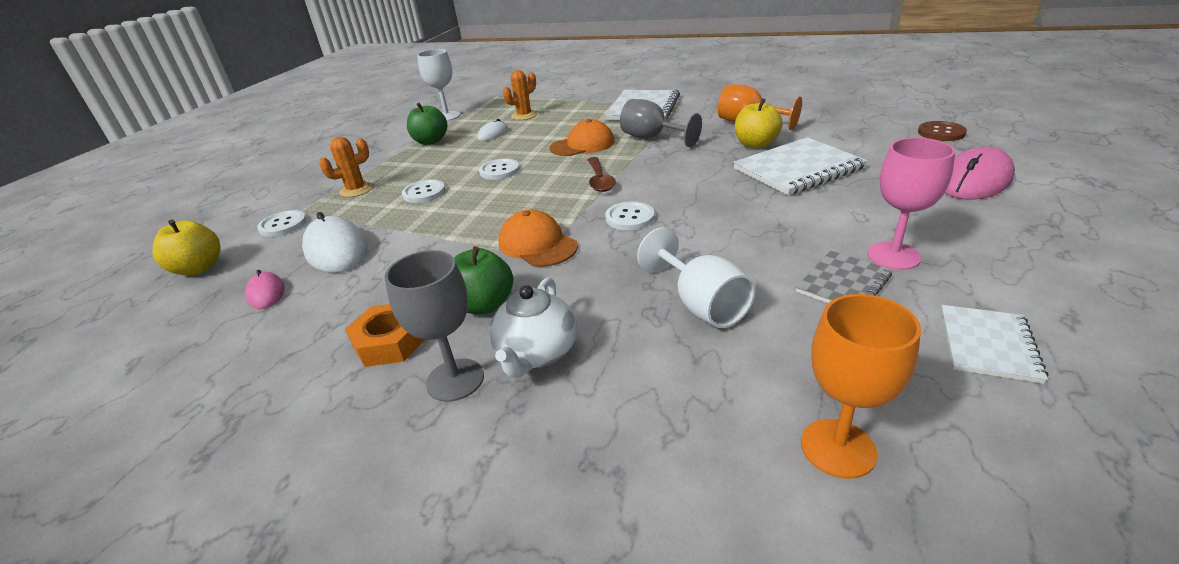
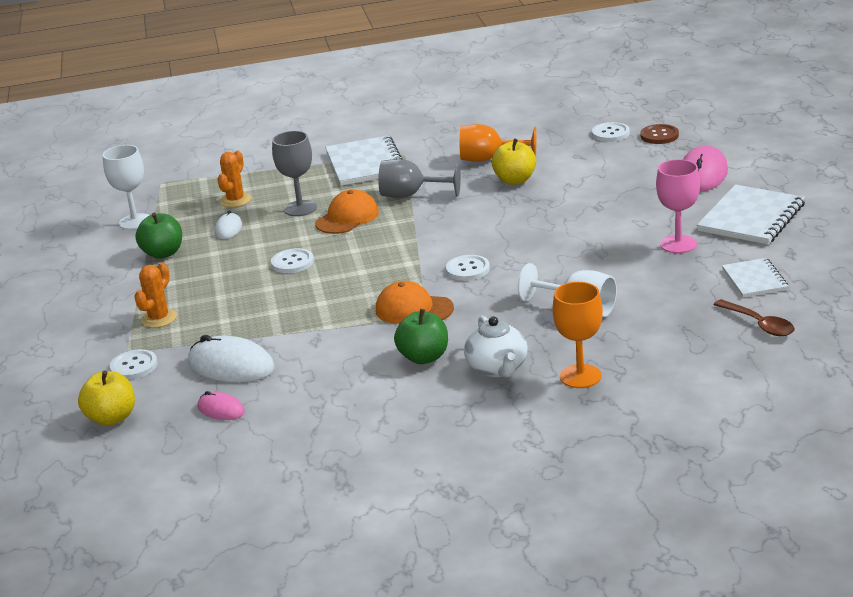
camera: 30 degrees left, 5 degrees down
(390, 342) = (383, 398): orange nut -> none
(424, 193) = (242, 301): white button -> white button (610, 133)
(455, 380) = (460, 398): grey goblet -> grey goblet (300, 208)
(599, 180) = (406, 246): brown spoon -> brown spoon (759, 324)
(798, 169) = (568, 195): white notebook -> white notebook (751, 218)
(838, 448) = (706, 349): orange goblet -> orange goblet (580, 376)
(843, 283) = (658, 270): grey notebook -> none

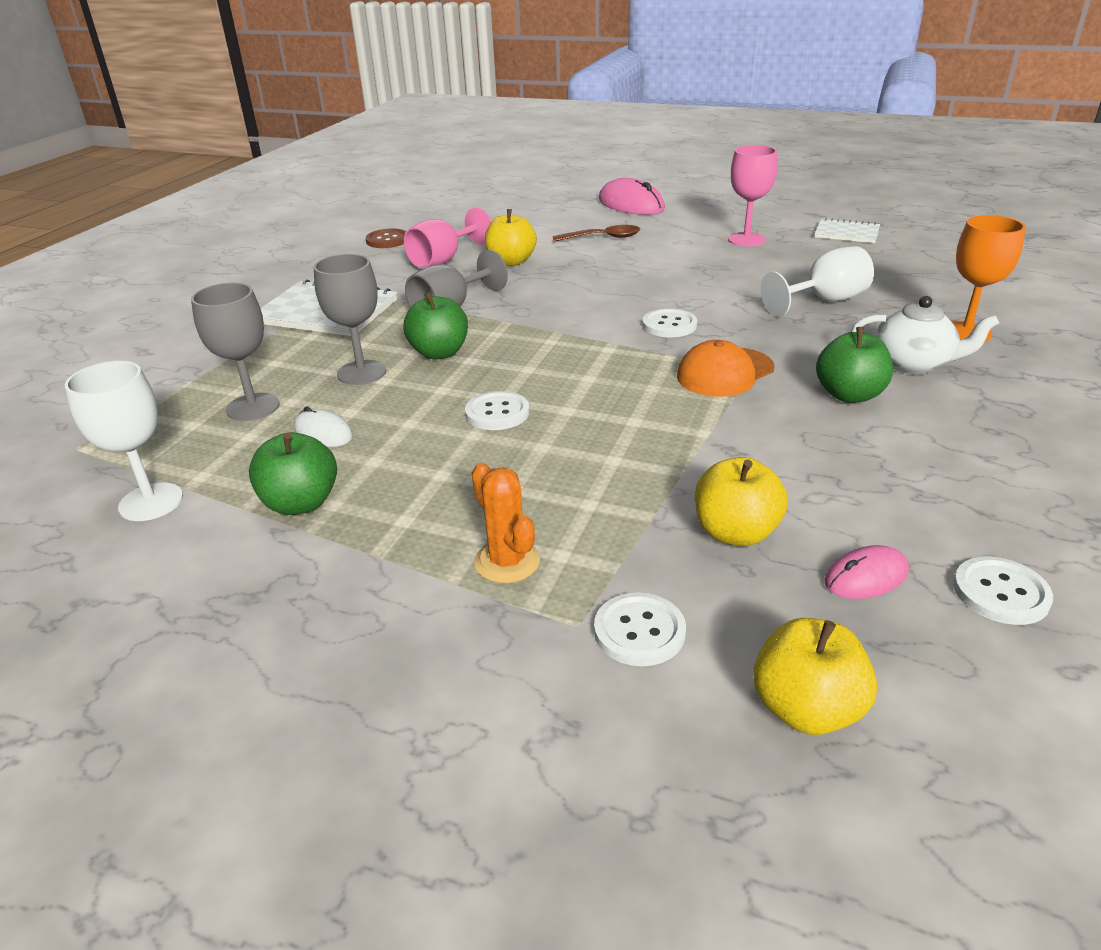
camera: 60 degrees left, 5 degrees up
(231, 365) = (735, 533): white mouse -> yellow apple
(235, 200) = (253, 407): orange cactus -> grey goblet
(347, 218) = (439, 353): orange cap -> green apple
(489, 159) = (443, 260): orange goblet -> pink goblet
(610, 133) = (493, 211): white button -> white button (1000, 593)
(659, 135) = (533, 199): brown button -> brown button (387, 240)
(751, 218) = (735, 210): white notebook -> none
(759, 324) = (929, 250): brown spoon -> brown spoon (603, 238)

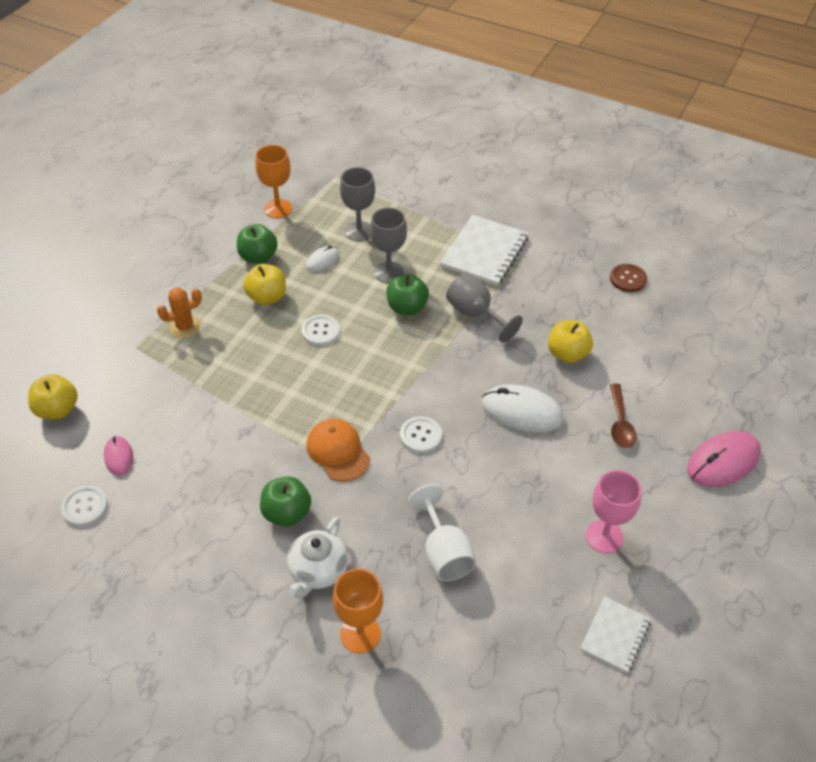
camera: 95 degrees right, 15 degrees up
(151, 502) = (278, 209): white goblet -> orange goblet
(443, 260) = (576, 312): pink goblet -> none
(606, 277) = (522, 411): none -> white mouse
(639, 631) = (122, 366): white button -> none
(735, 533) = (171, 414): yellow apple -> yellow apple (267, 297)

